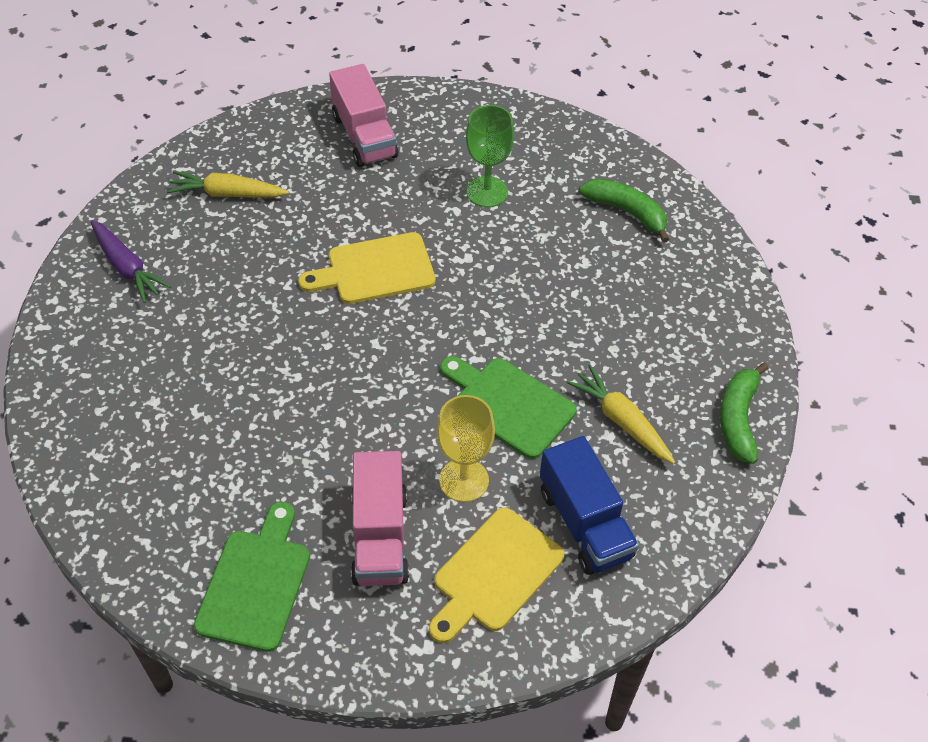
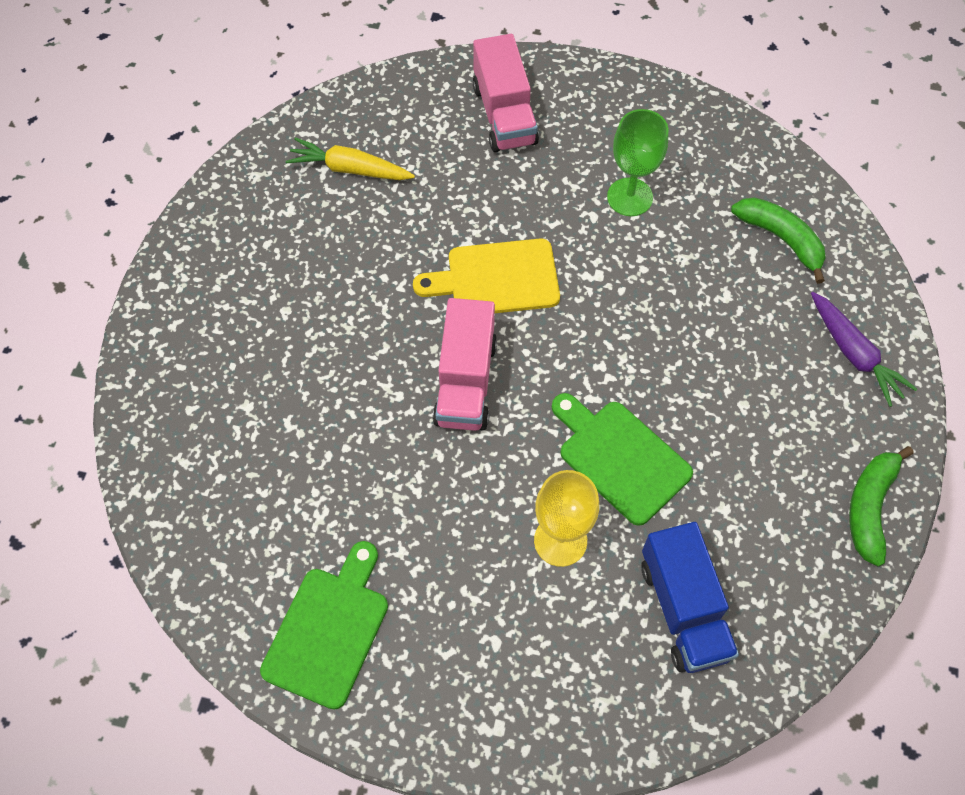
camera: 10 degrees right, 10 degrees up
(127, 267) = (235, 245): purple carrot -> purple carrot (854, 354)
(380, 536) = (463, 594): pink truck -> pink truck (465, 382)
(494, 574) = (579, 654): yellow cutting board -> none
(621, 421) = (740, 493): yellow carrot -> none

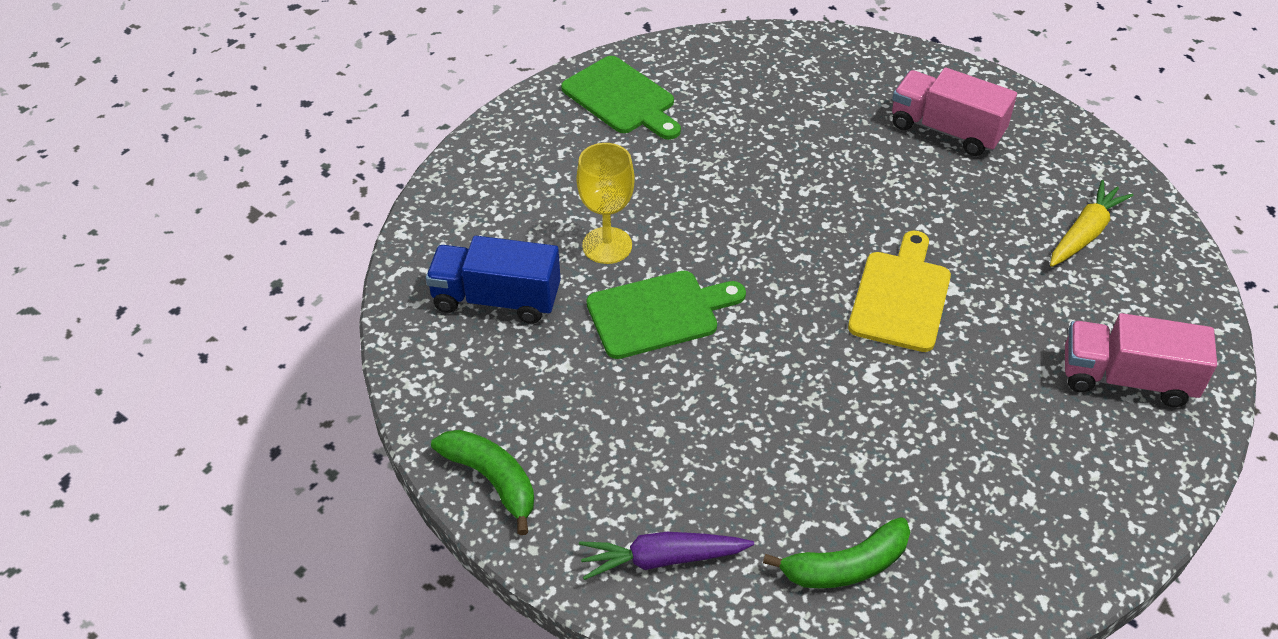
camera: 115 degrees right, 15 degrees down
(465, 382) = (795, 237): pink truck -> pink truck (946, 130)
(629, 197) = (964, 446): green goblet -> none

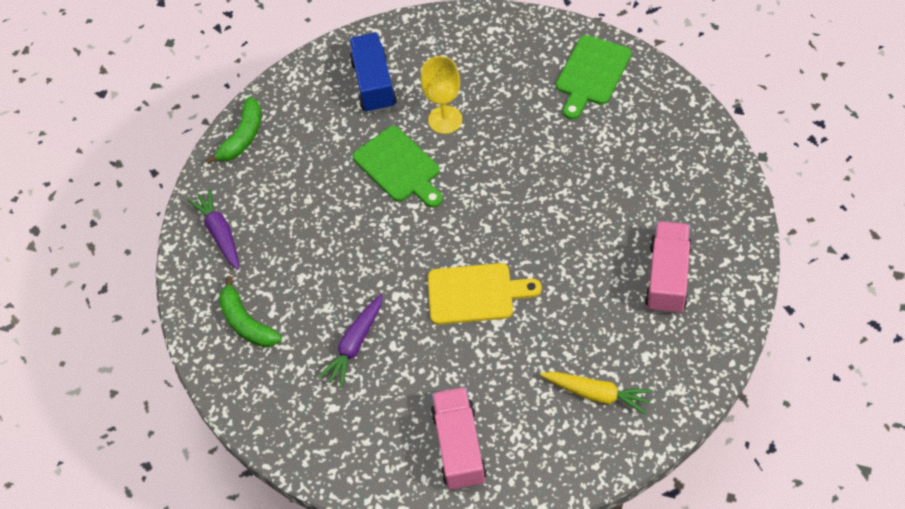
camera: 75 degrees right, 10 degrees up
(933, 443) = (355, 344): none -> purple carrot

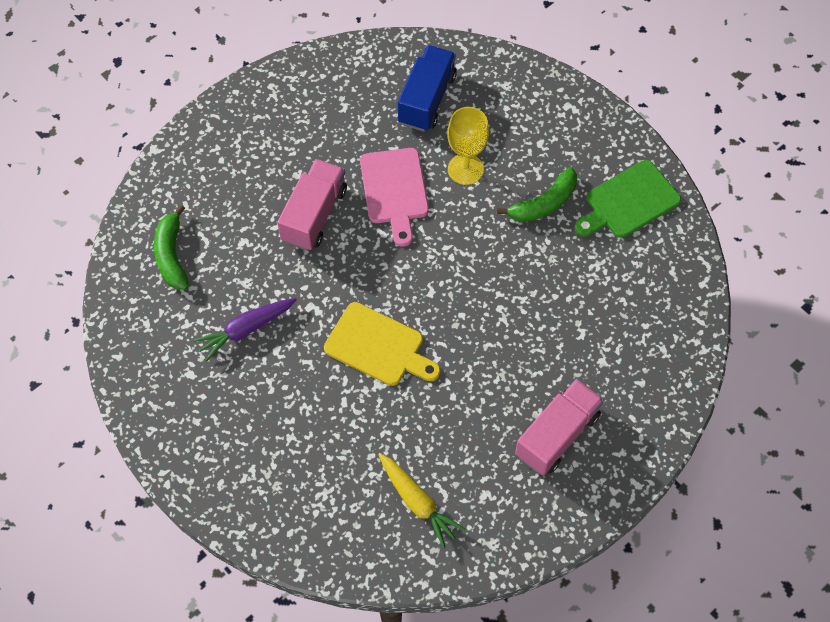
camera: 25 degrees right, 5 degrees up
(220, 233) = (204, 162): purple carrot -> none
(243, 137) = (281, 84): green banana -> green banana (544, 203)
(399, 167) = (394, 190): green cutting board -> pink cutting board
(459, 447) = (268, 474): pink truck -> pink truck (314, 215)

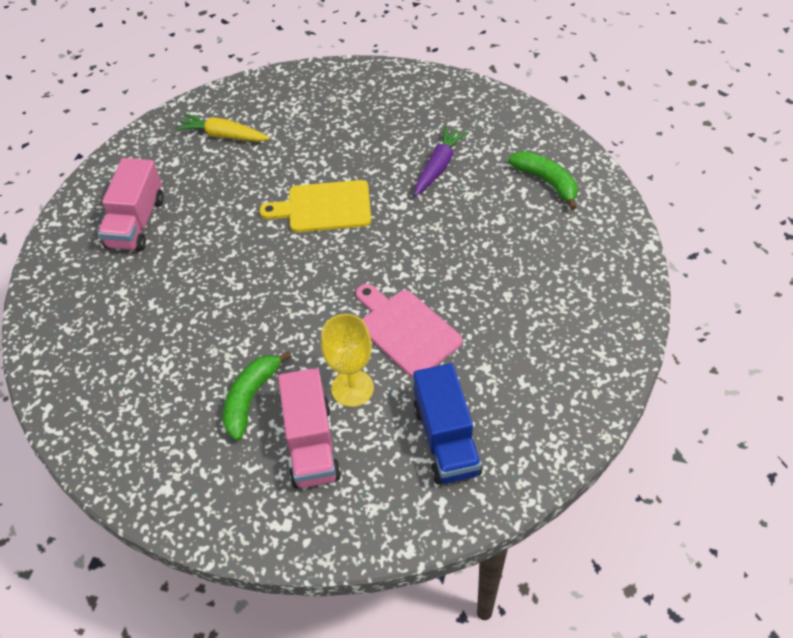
camera: 150 degrees right, 10 degrees down
(314, 215) = (460, 270): pink truck -> pink truck (311, 443)
(629, 202) = (160, 449): green cutting board -> none

